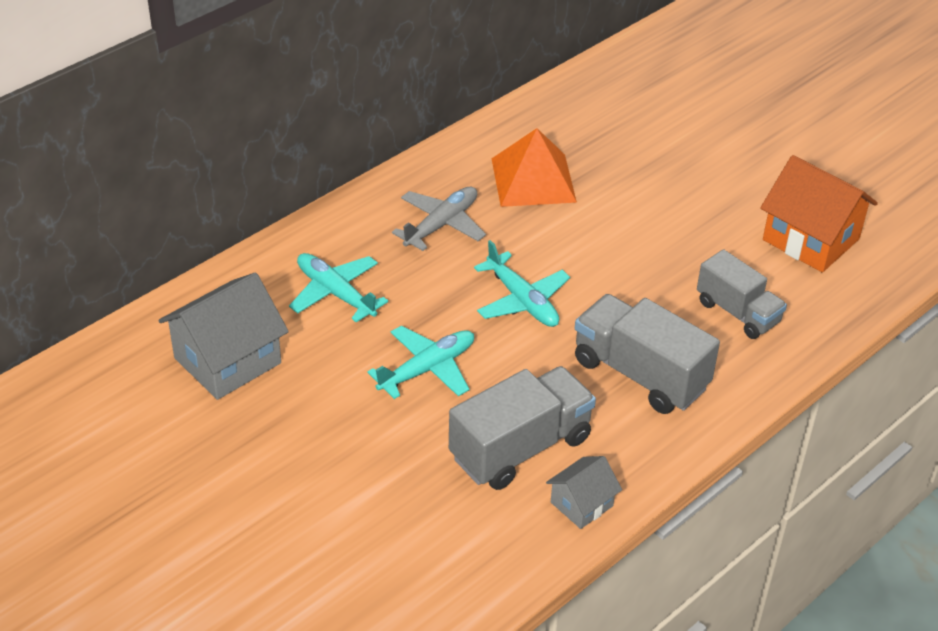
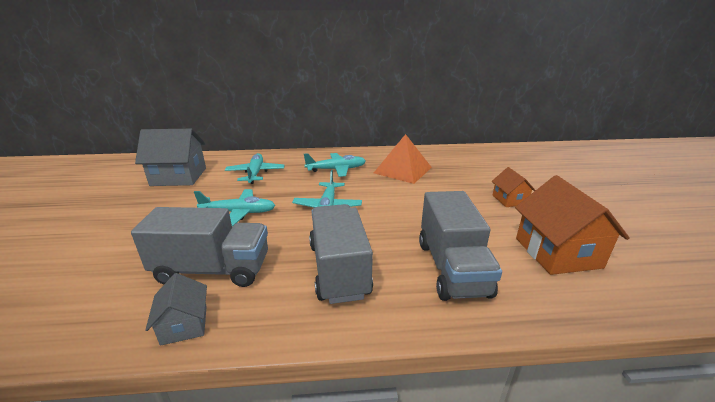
camera: 40 degrees right, 15 degrees down
(441, 224) = (336, 169): grey plane -> turquoise plane
(581, 504) = (184, 324): grey house -> grey house turned 75 degrees clockwise
(711, 177) = (509, 200): none -> orange house
(737, 312) = (452, 268): grey truck -> grey truck, size x1.50

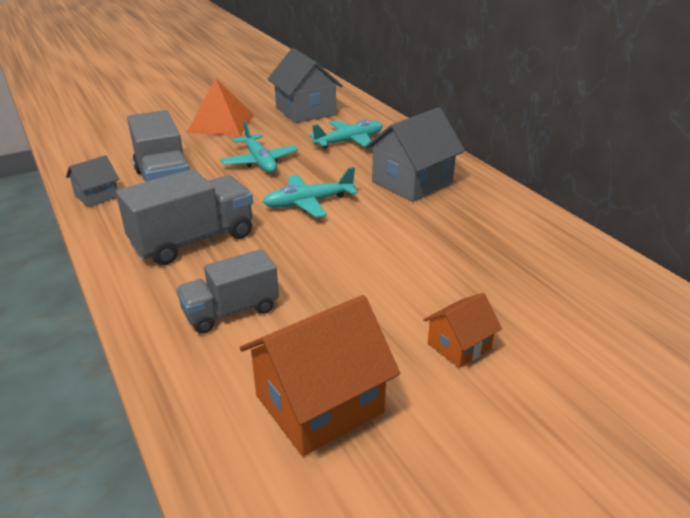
camera: 65 degrees right, 5 degrees up
(336, 169) = (412, 182): turquoise plane -> grey house
(403, 170) = (466, 230): orange pyramid -> orange pyramid (221, 123)
(452, 268) = (231, 311): grey truck -> grey truck, size x0.67

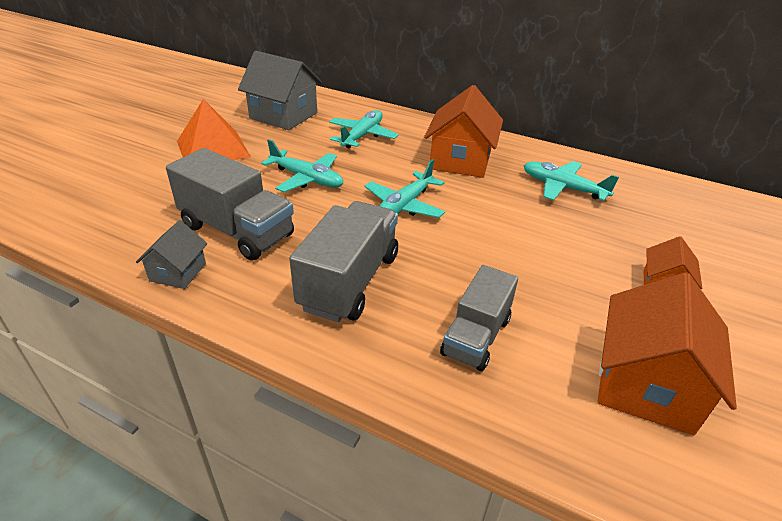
camera: 35 degrees left, 5 degrees up
(412, 182) = (460, 160): grey house -> orange house
(483, 233) = (562, 187): none -> turquoise plane

